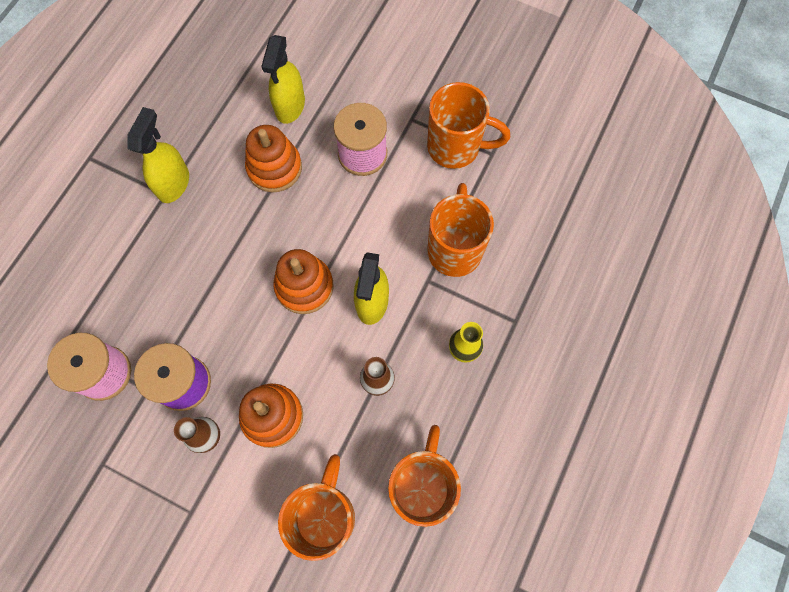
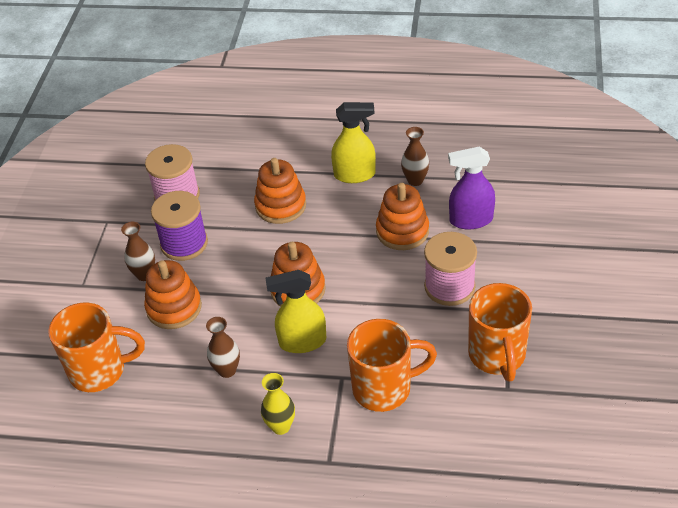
camera: 75 degrees right, 25 degrees down
(179, 268) = (280, 206): none -> orange stacking toy
(212, 132) = (415, 180): none -> brown vase
(290, 106) = (470, 220): yellow spray bottle -> purple spray bottle
(421, 485) = (142, 432): orange mug -> none

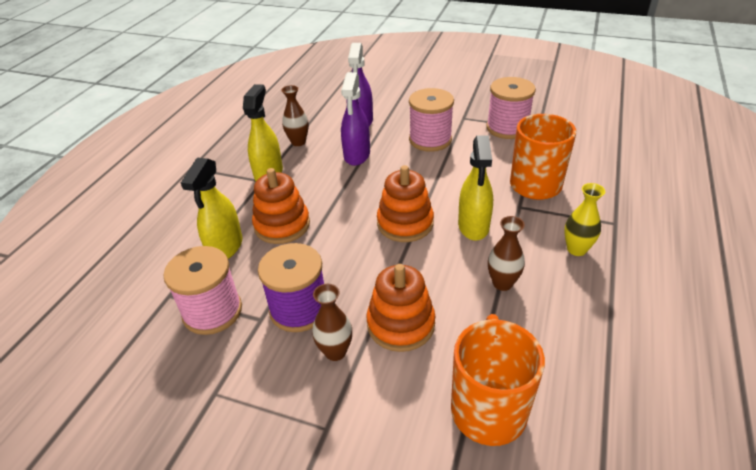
camera: 80 degrees left, 5 degrees down
(247, 179) = (225, 247): none -> yellow spray bottle
(402, 231) = (357, 155): orange stacking toy -> purple spray bottle
(497, 356) = (507, 128): orange mug -> pink spool

